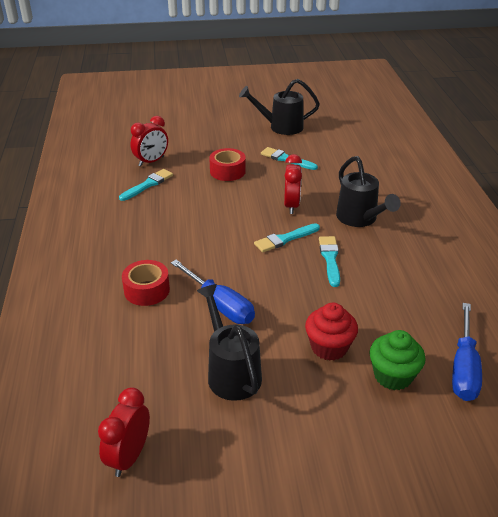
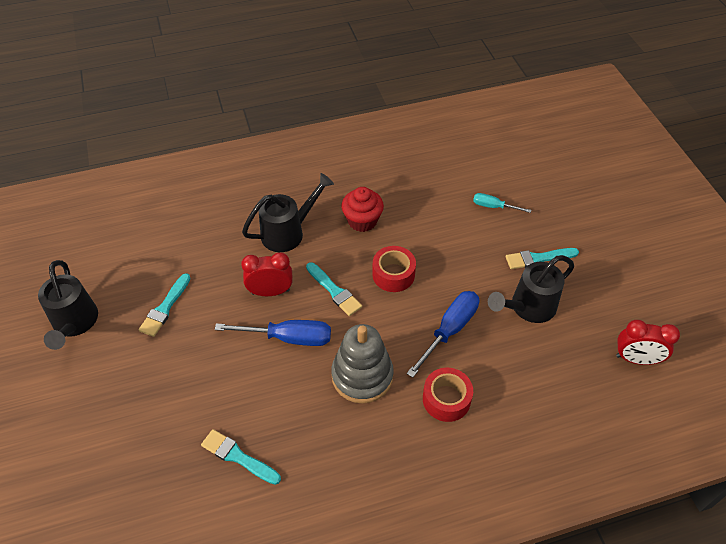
camera: 100 degrees left, 15 degrees up
(151, 161) = (174, 470): red clock -> none
(190, 245) = (362, 376): none -> grey stacking toy
(227, 171) = (198, 367): red tape -> red tape (393, 274)
(329, 347) = (477, 245): red cupcake -> red cupcake (362, 221)
(330, 259) = (359, 252): turquoise brush -> turquoise brush (538, 258)
(393, 376) = (494, 206): green cupcake -> turquoise screwdriver
(464, 368) = (471, 168): blue screwdriver -> blue screwdriver (288, 338)

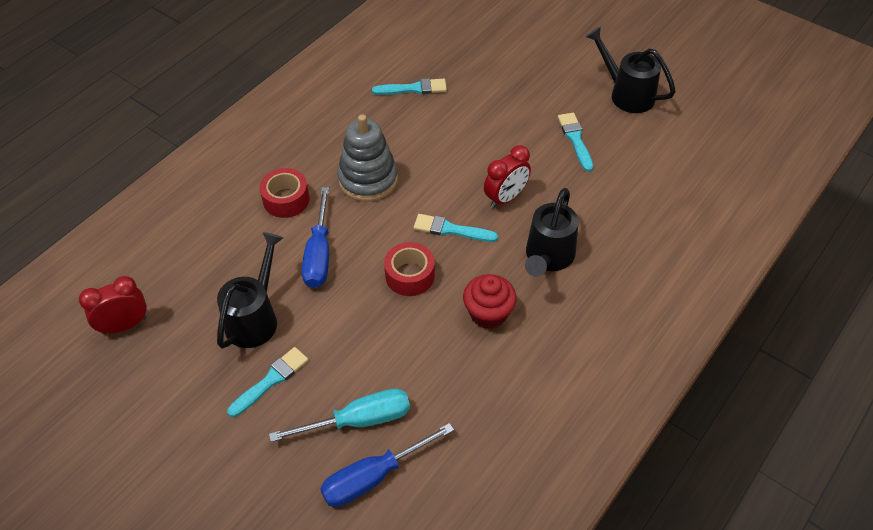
camera: 145 degrees right, 0 degrees up
(288, 338) = (453, 173): blue screwdriver -> blue screwdriver (374, 477)
(494, 206) = (358, 420): turquoise screwdriver -> turquoise screwdriver, size x1.74

